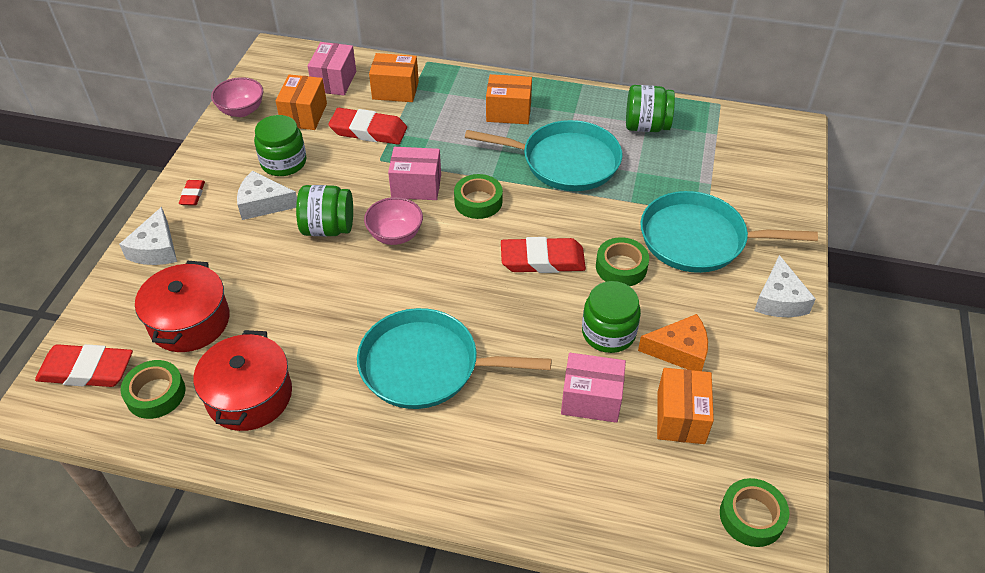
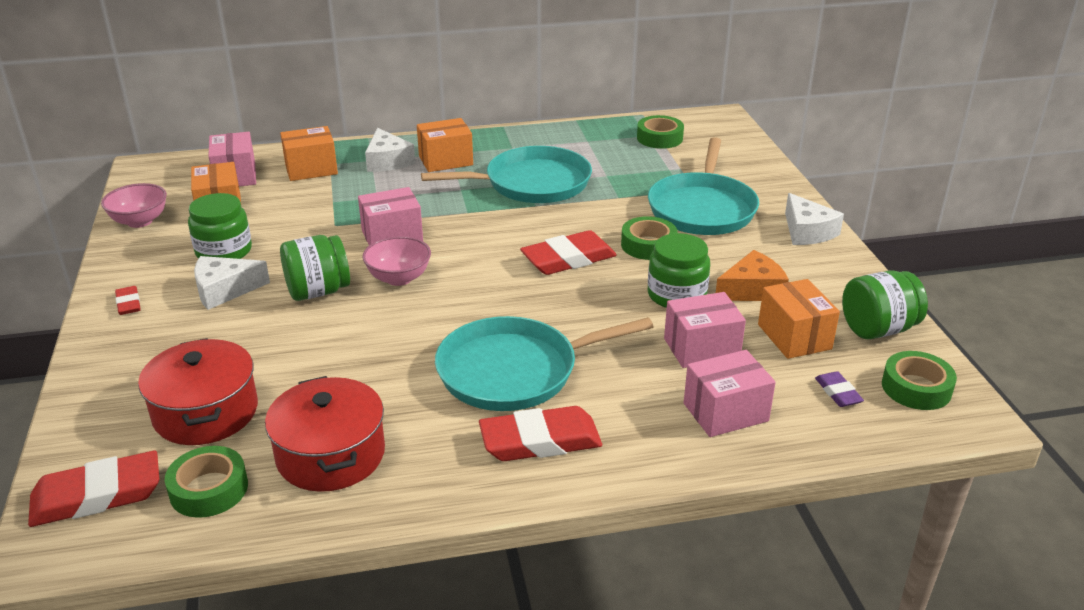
camera: 25 degrees left, 15 degrees down
(156, 249) = (114, 361): white cheese -> white cheese (387, 161)
(368, 131) = (305, 205): red eraser -> red eraser (540, 441)
(478, 201) = (467, 232): green tape -> green tape (659, 138)
(566, 475) = (725, 412): none -> pink box
(646, 126) = (588, 143): green jar -> green jar (878, 329)
(676, 493) = (838, 392): none -> purple eraser
(698, 239) = (702, 208): turquoise pan -> turquoise pan turned 60 degrees counterclockwise

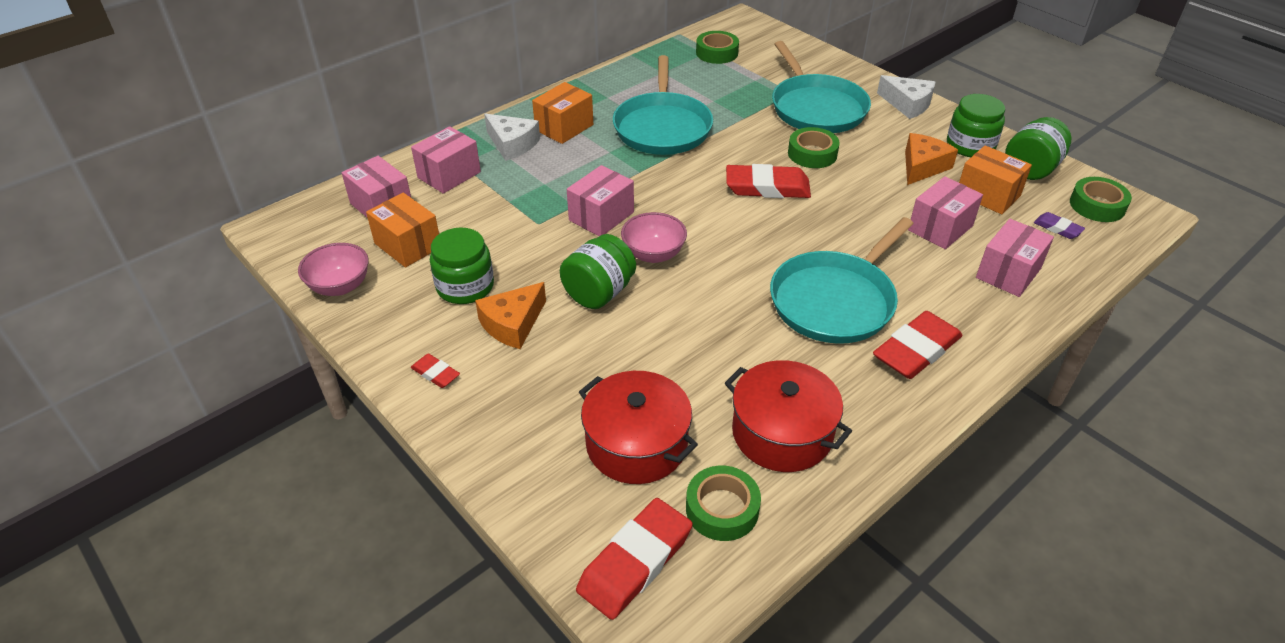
camera: 30 degrees left, 10 degrees up
(224, 290) = (512, 324): white cheese -> orange cheese
(311, 169) = (449, 175): orange box -> pink box
(532, 183) = (662, 127): turquoise pan -> turquoise pan turned 135 degrees clockwise
(568, 259) = (767, 187): red eraser -> red eraser turned 60 degrees clockwise
(676, 295) = (877, 190): green jar -> green jar (970, 145)

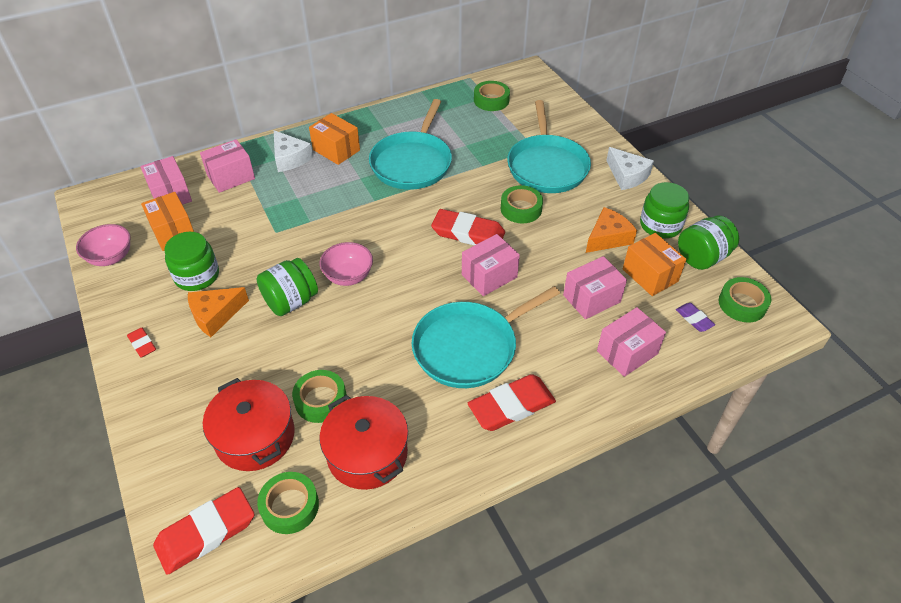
camera: 15 degrees right, 5 degrees up
(564, 127) = (336, 150): orange box -> orange box turned 75 degrees clockwise
(601, 216) = (325, 235): pink box -> pink box (489, 276)
(694, 389) = (320, 400): none -> green tape

